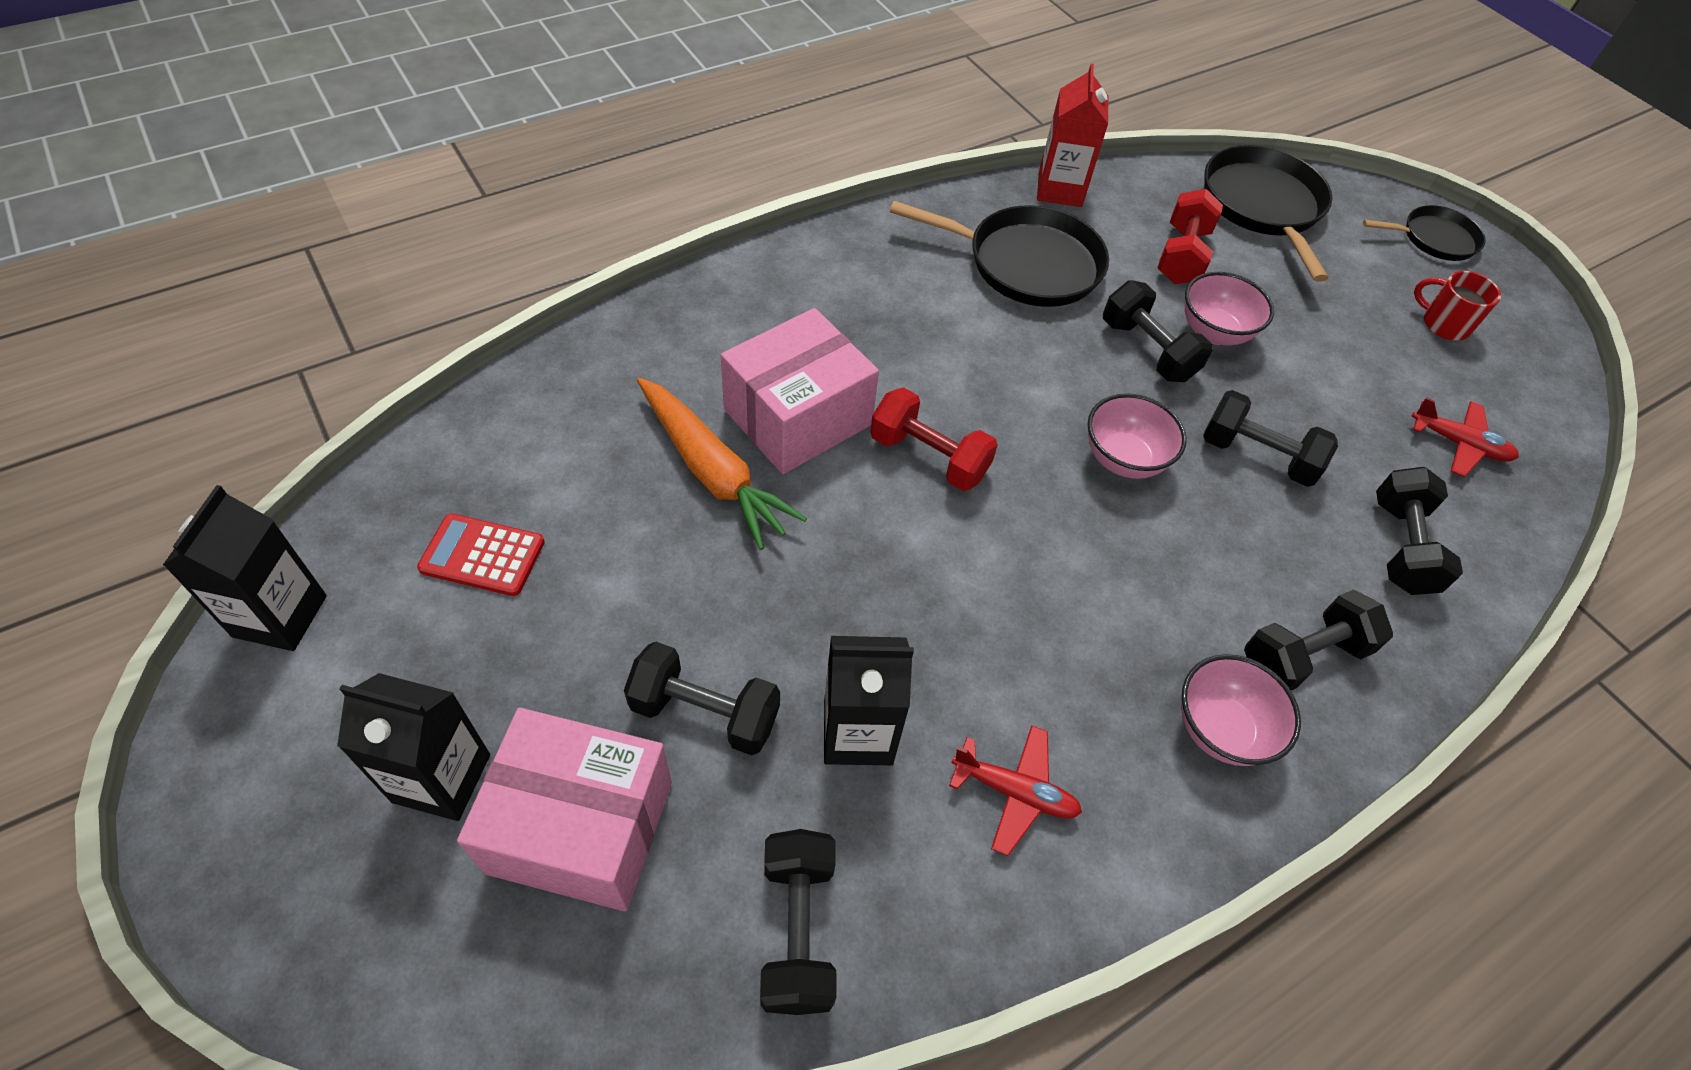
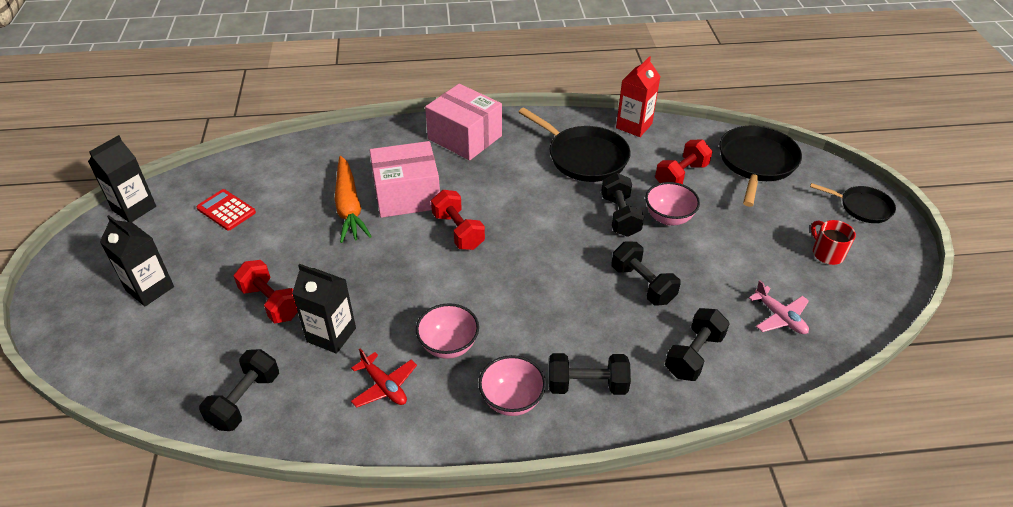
camera: 30 degrees right, 10 degrees down
(580, 826) = (188, 326): pink box -> pink box (465, 137)
(705, 712) = (271, 302): black dumbbell -> red dumbbell
(1123, 459) = (562, 263): pink bowl -> pink bowl (448, 345)
(1458, 444) = (779, 317): red plane -> pink plane

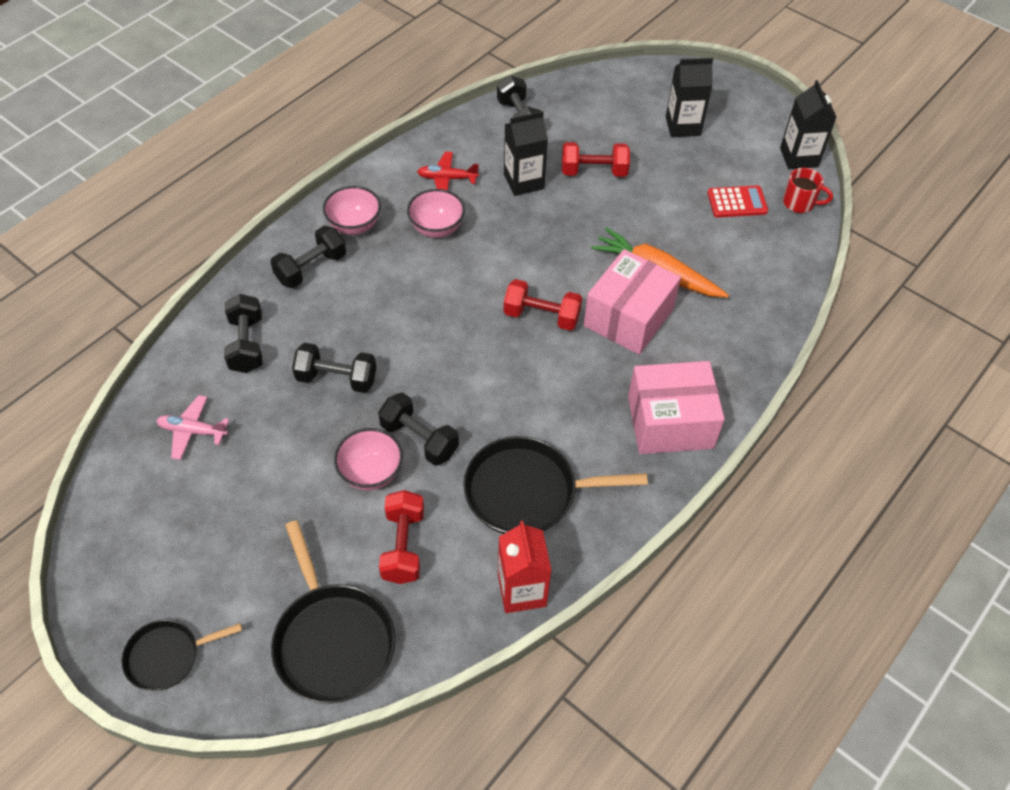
camera: 135 degrees right, 10 degrees up
(827, 253) = (180, 546): red mug -> red mug (799, 203)

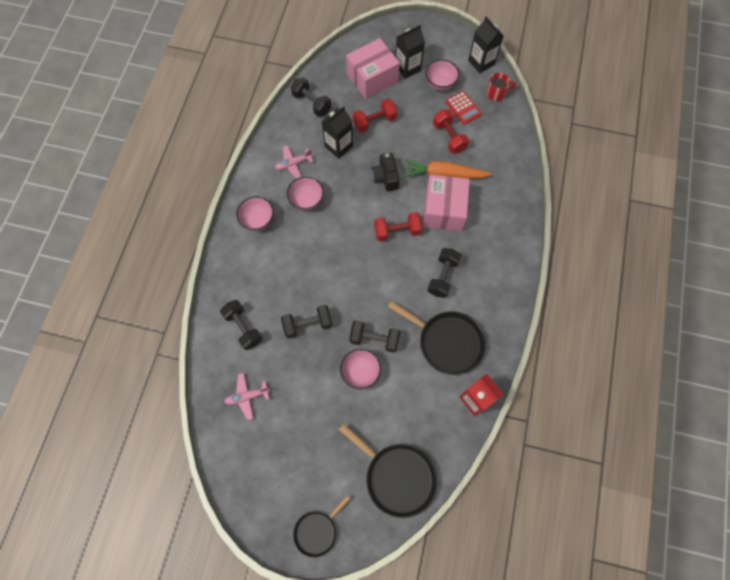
camera: 25 degrees left, 15 degrees up
(311, 268) = (250, 261): black dumbbell -> black dumbbell (442, 276)
(403, 546) = (402, 405): red dumbbell -> red dumbbell (449, 137)
(447, 179) = (293, 164): red plane -> pink plane
(526, 492) = (447, 342): black pan -> black pan turned 120 degrees counterclockwise
(567, 243) = (385, 177): none -> black camera
(670, 422) = (498, 265): pink box -> pink box (372, 78)
(720, 161) = (440, 83): none -> pink bowl
(737, 202) = (463, 108): red calculator -> red calculator turned 90 degrees clockwise

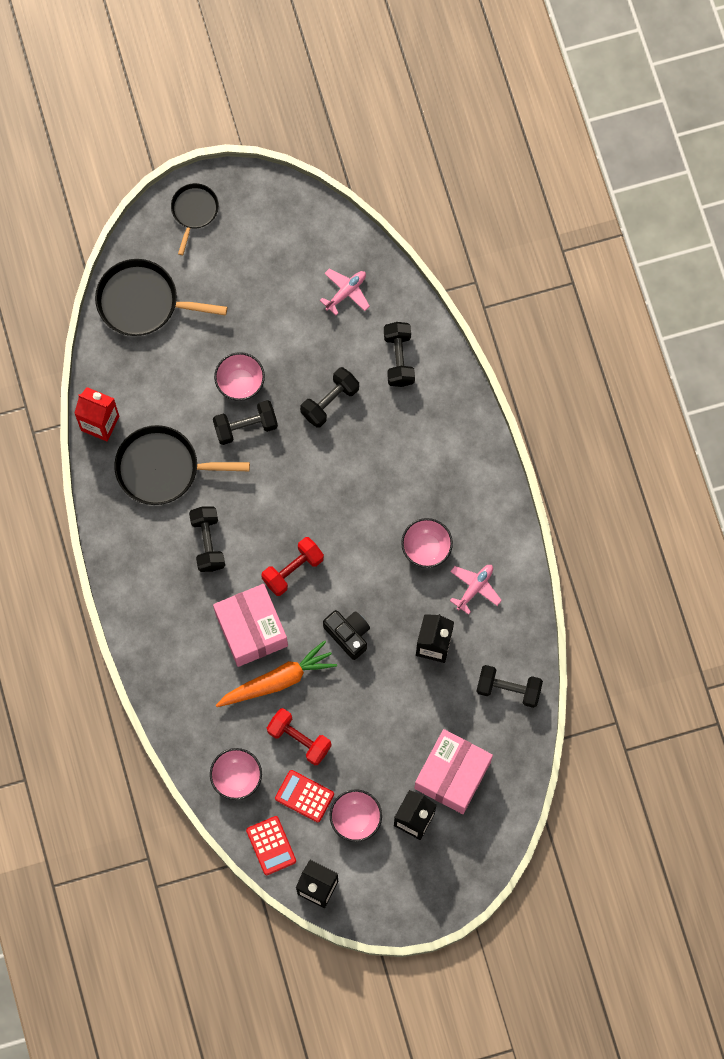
camera: 150 degrees right, 5 degrees up
(243, 328) = (399, 359): black dumbbell -> black dumbbell turned 60 degrees clockwise
(258, 220) = (468, 490): pink bowl -> pink bowl (237, 777)
(374, 122) = (409, 707): red dumbbell -> none
(496, 94) = (271, 845): red mug -> red calculator

